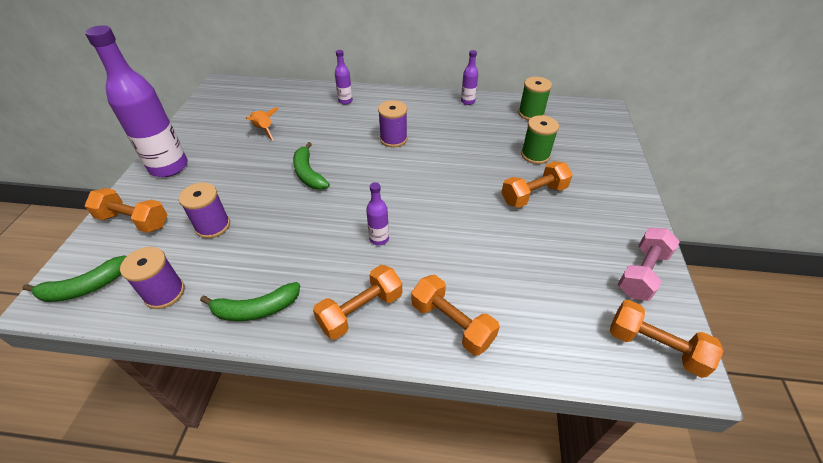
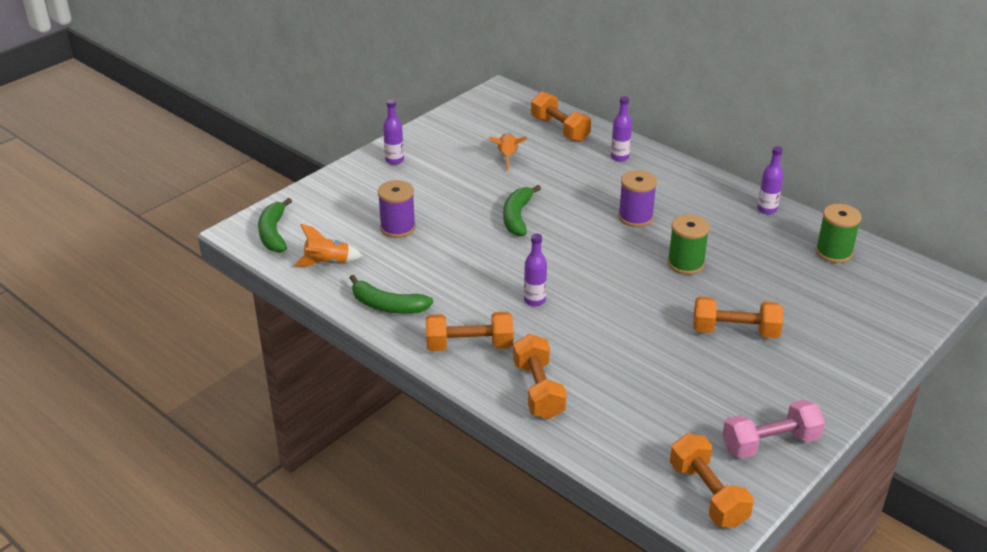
camera: 35 degrees right, 10 degrees down
(85, 287) = (273, 233): green banana -> green banana turned 75 degrees clockwise
(134, 221) = (337, 197): orange dumbbell -> orange dumbbell (560, 129)
(164, 293) = (327, 263): purple spool -> orange rocket
(169, 167) = (394, 160): purple bottle -> purple bottle, size x0.45
(535, 155) = (784, 296): green spool -> green spool (685, 264)

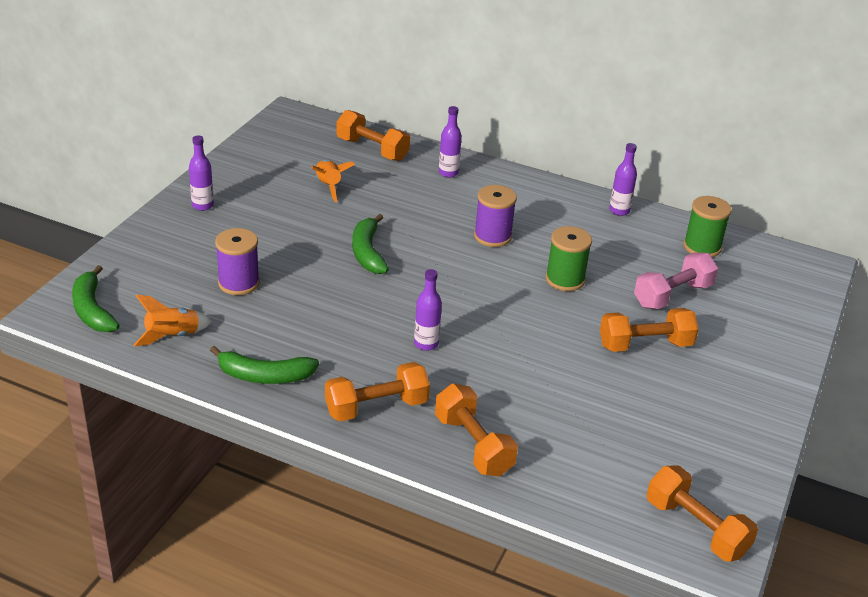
camera: 20 degrees left, 0 degrees up
(770, 443) = (731, 459): pink dumbbell -> pink dumbbell (672, 295)

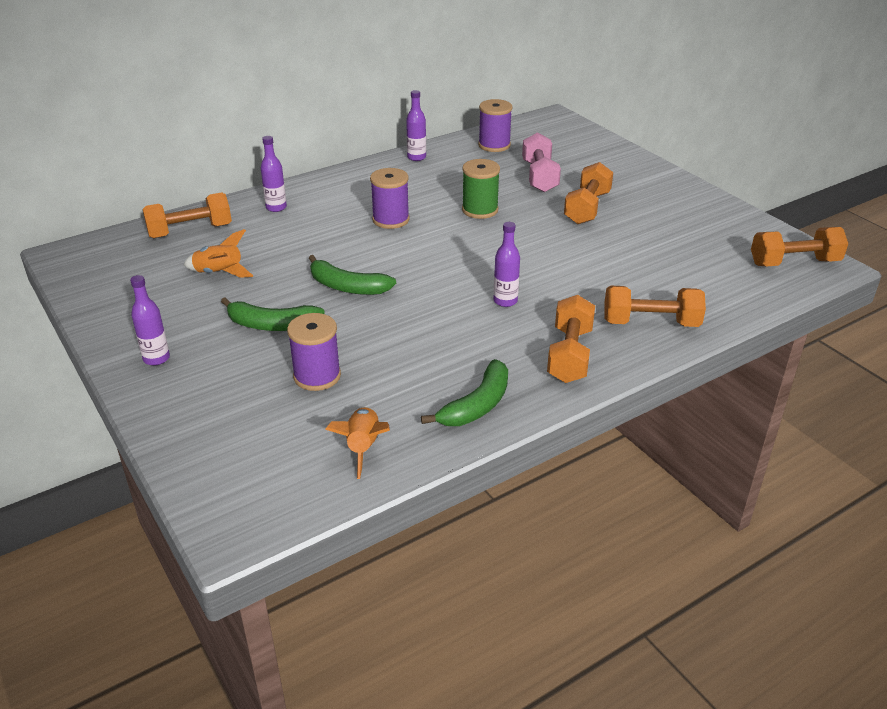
camera: 55 degrees left, 0 degrees up
(92, 310) = (261, 495): green banana -> green banana (271, 325)
(702, 247) = (494, 145): green spool -> purple spool

